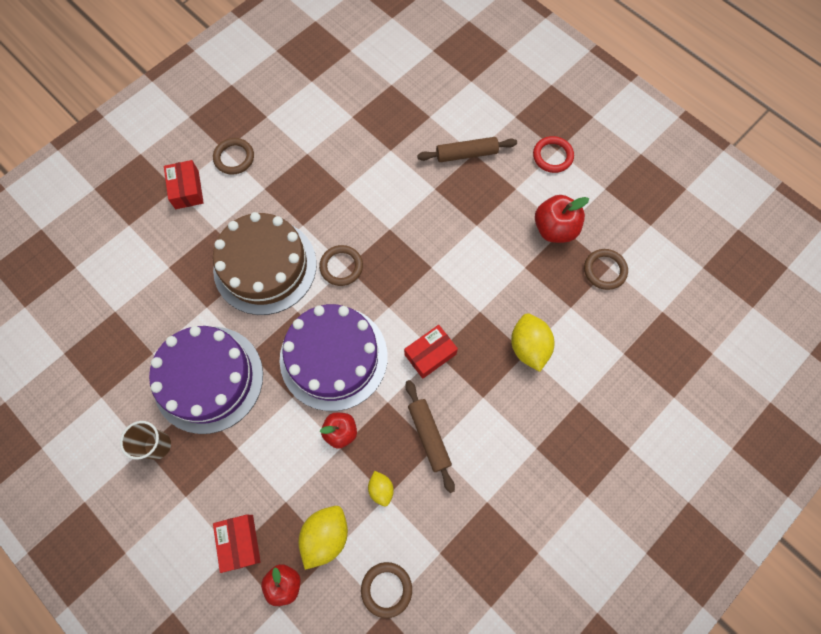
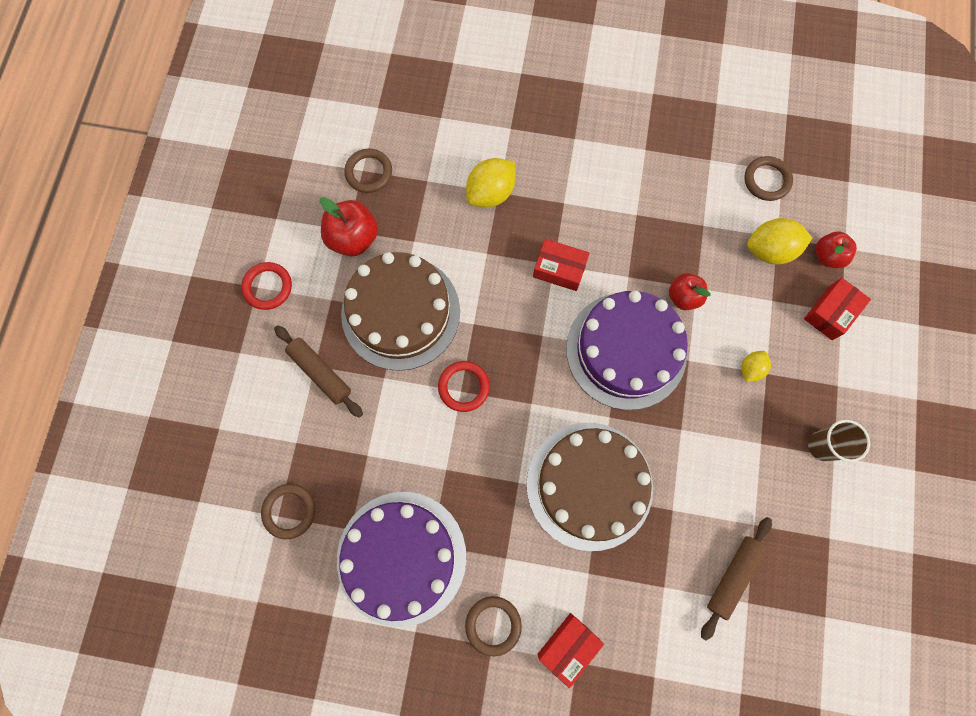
camera: 125 degrees left, 5 degrees up
(208, 379) = (733, 449): purple cake -> purple cake (401, 557)
(341, 266) = (534, 409): brown ring -> brown ring (289, 511)
(381, 489) = (701, 233): yellow lemon -> yellow lemon (750, 369)
(391, 232) = (464, 387): none -> red ring
(429, 436) = (630, 224): brown rolling pin -> brown rolling pin (732, 576)
(474, 226) = (401, 312): none -> brown cake

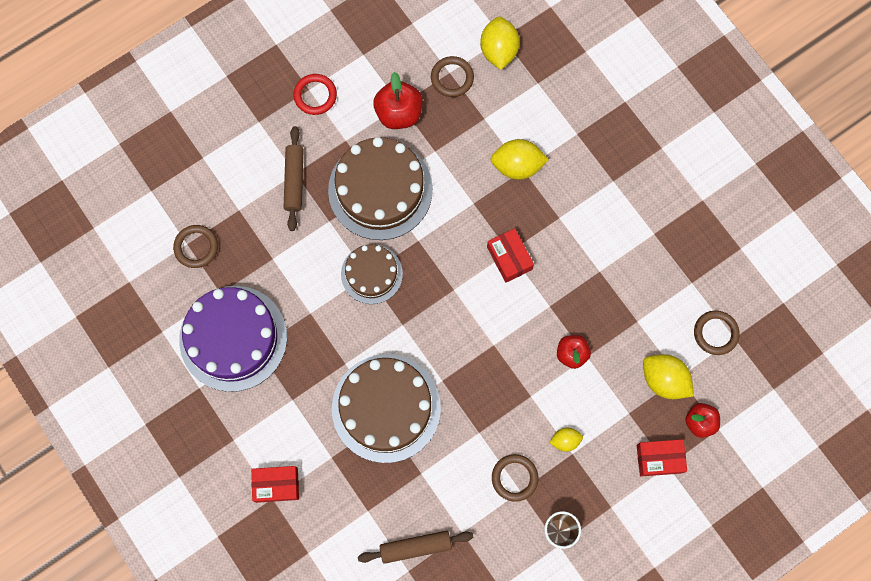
camera: 45 degrees right, 0 degrees up
(384, 120) = (498, 50): none -> yellow lemon
(464, 387) = (371, 274): red ring -> brown cake
(493, 625) = (246, 429): brown ring -> brown ring (514, 478)
(626, 350) = (497, 350): purple cake -> none

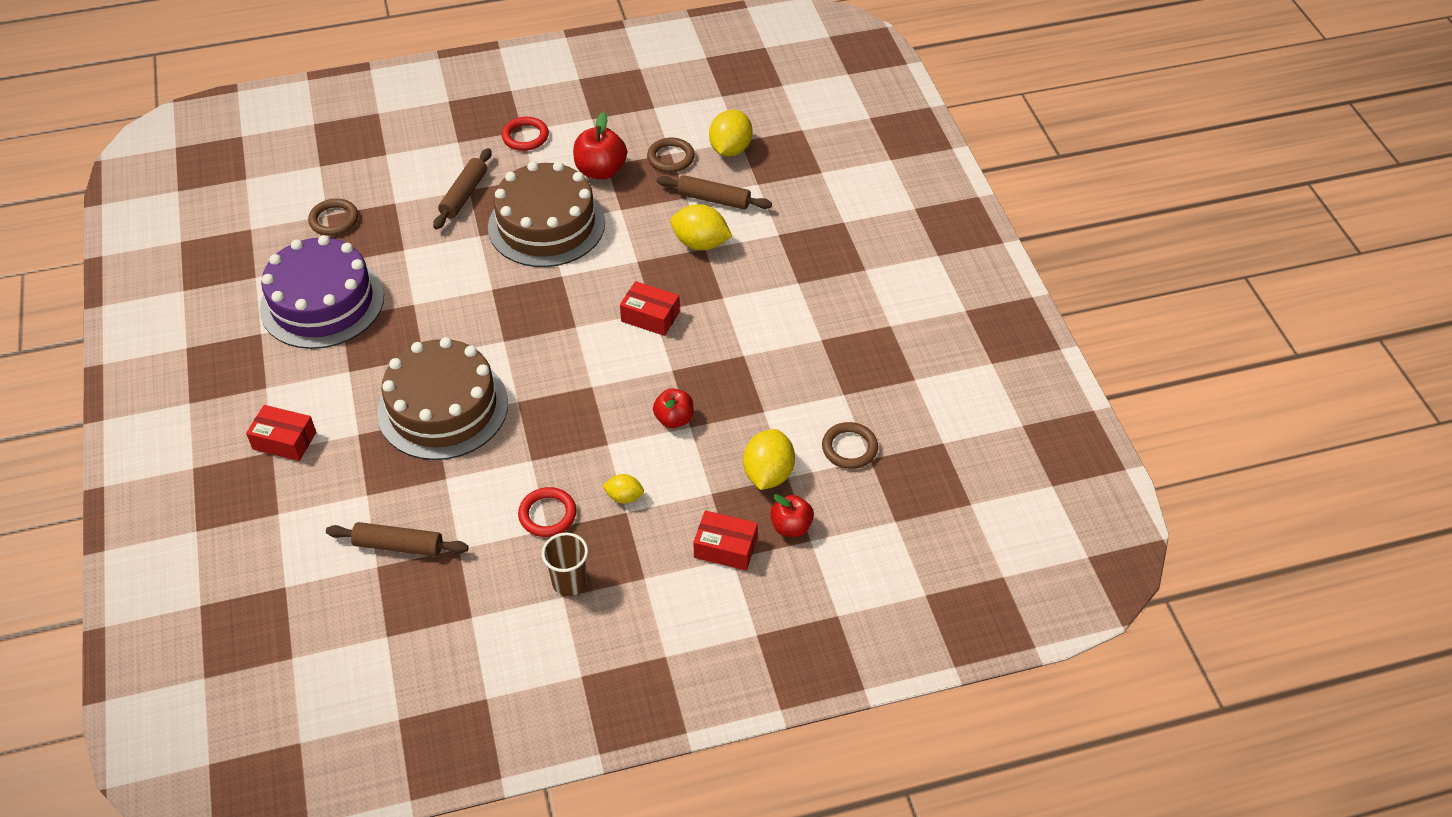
camera: 20 degrees right, 25 degrees down
(371, 274) = (497, 289): brown cake -> none
(508, 113) = (713, 199): none -> brown rolling pin
(509, 258) = (650, 316): red box -> red box turned 60 degrees counterclockwise
(514, 478) = (547, 514): brown ring -> red ring
(664, 380) = (768, 474): yellow lemon -> yellow lemon turned 45 degrees clockwise

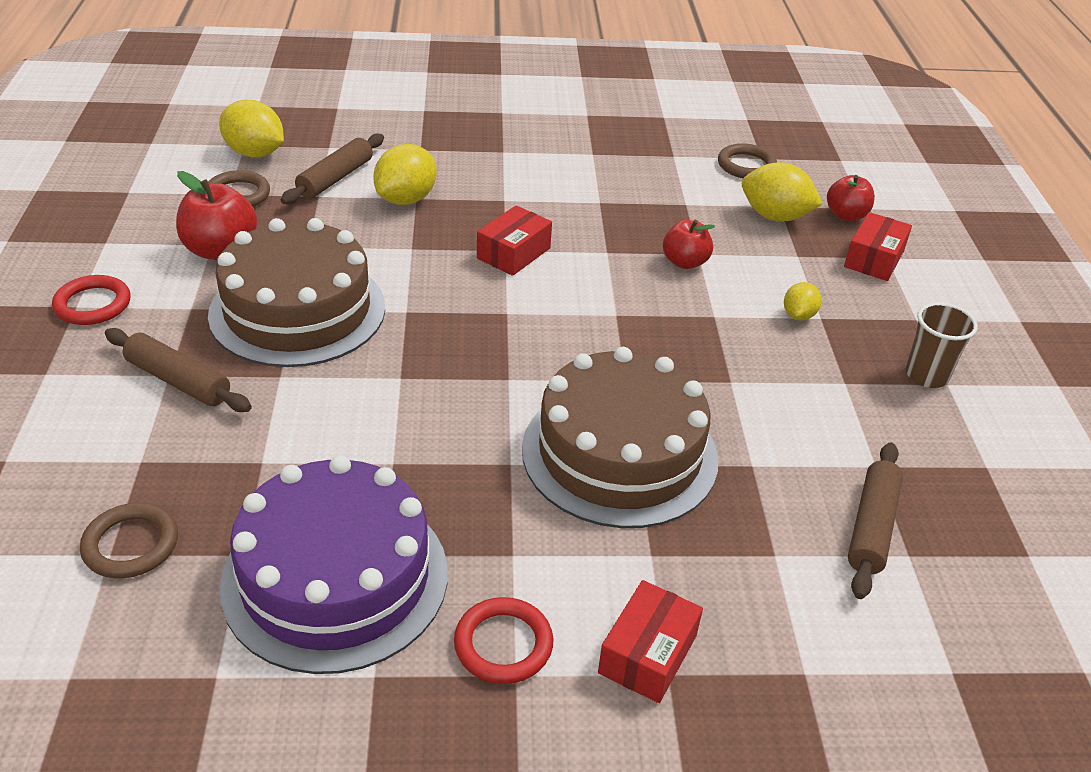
camera: 80 degrees left, 10 degrees down
(547, 514) = (822, 379): red ring -> red ring (503, 644)

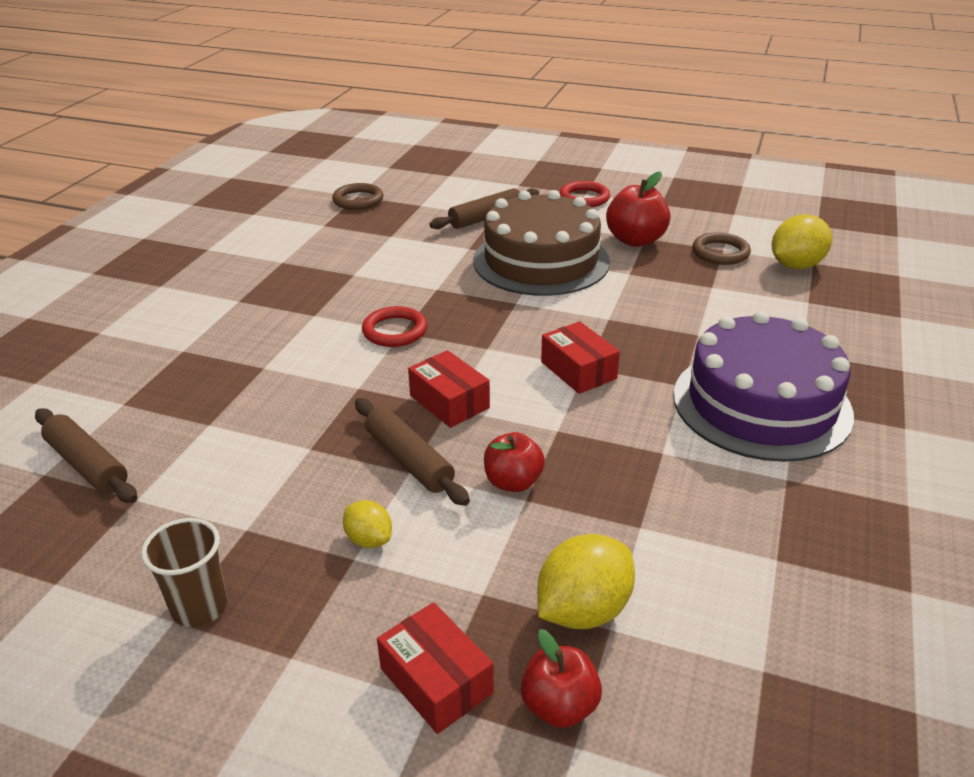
camera: 115 degrees right, 5 degrees down
(335, 178) = (743, 298): brown rolling pin -> brown rolling pin (409, 460)
(335, 577) = (281, 246): purple cake -> purple cake (761, 404)
(406, 199) = (696, 328): yellow lemon -> none
(503, 644) = (182, 285): red ring -> red ring (395, 331)
(619, 453) = (281, 362): brown cake -> none
(648, 654) = (119, 329): red box -> red box (449, 402)
(746, 165) = (738, 637): brown ring -> none

